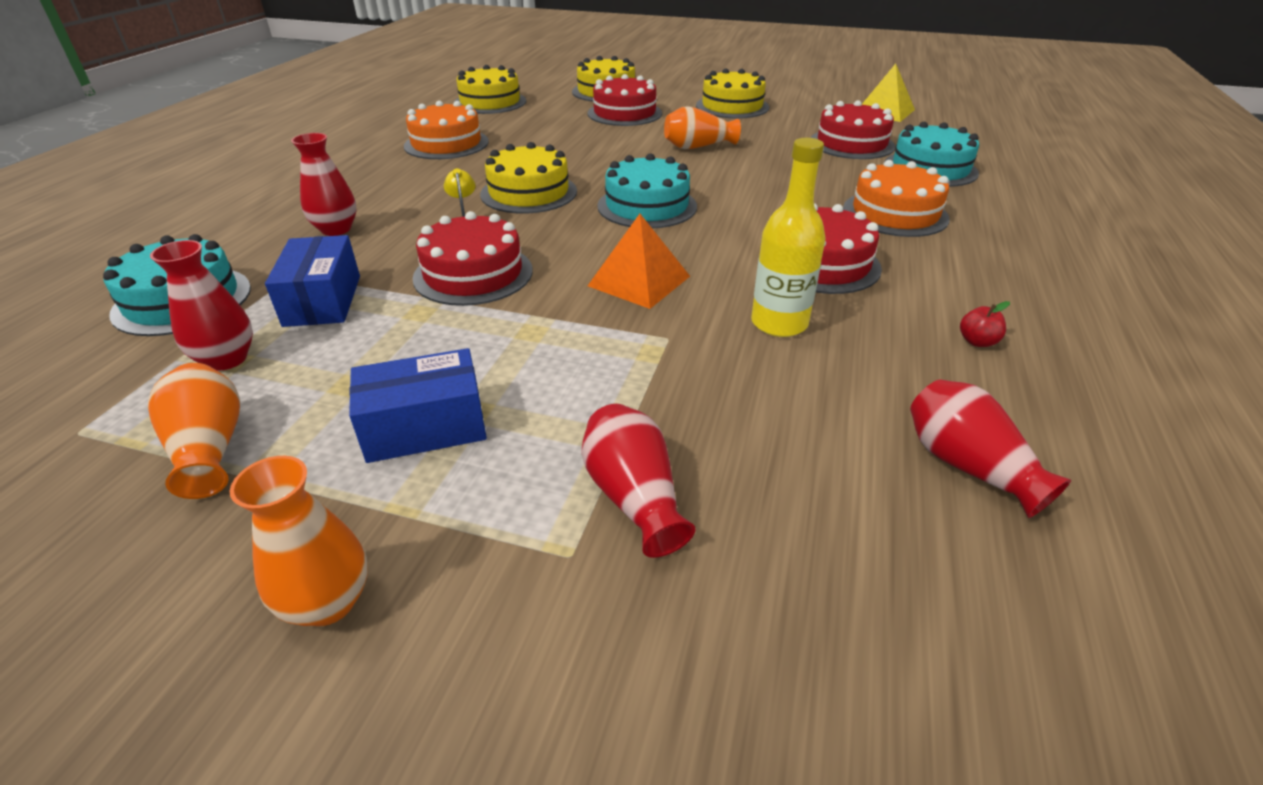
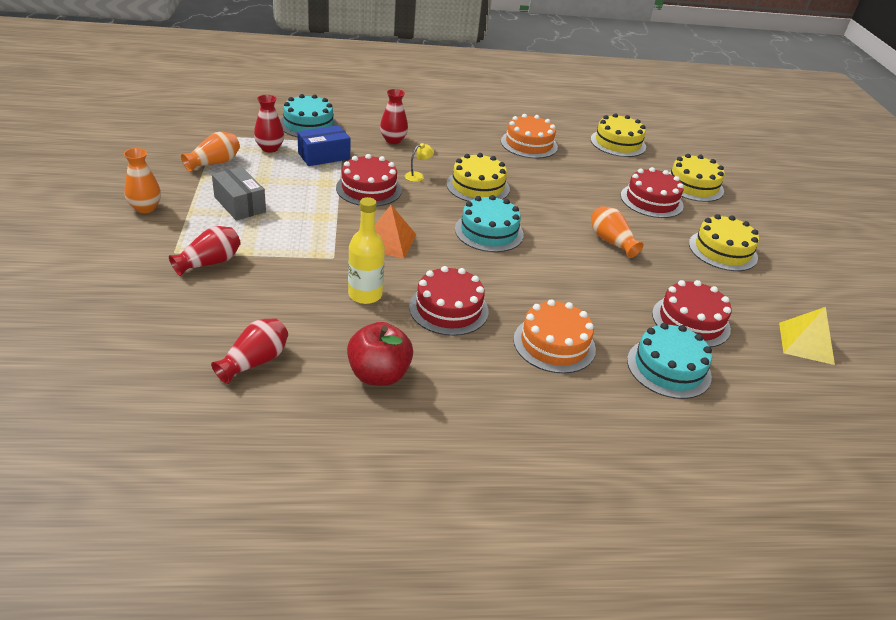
camera: 65 degrees right, 0 degrees up
(425, 427) = (240, 204): blue box -> grey box
(977, 341) = (379, 374): red apple -> red apple, size x2.38

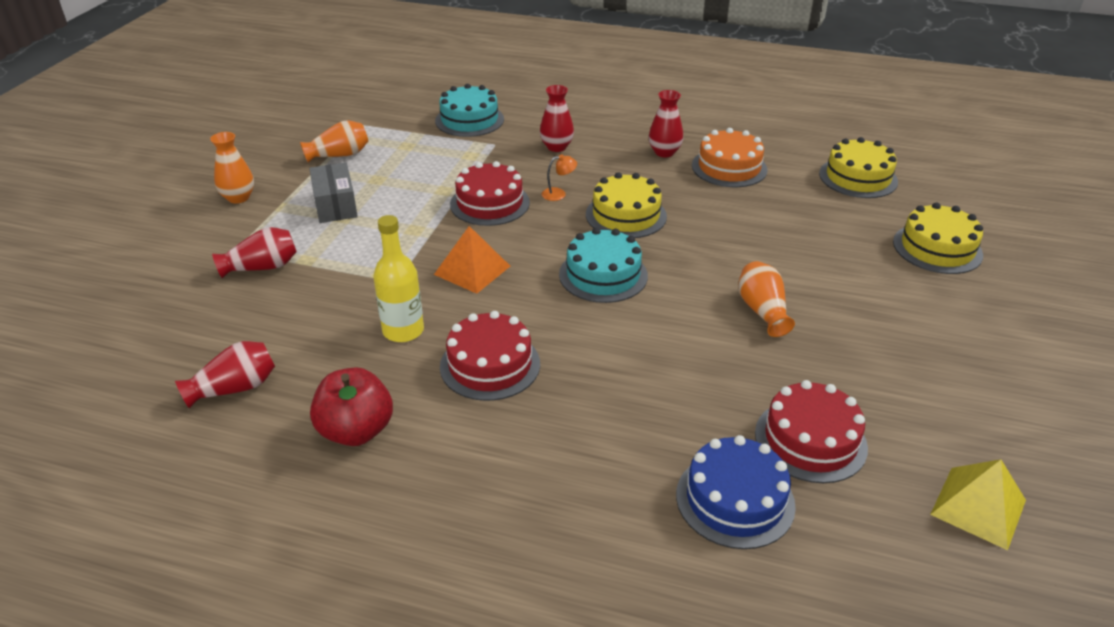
camera: 25 degrees right, 0 degrees up
(270, 148) = (409, 144): red vase -> red vase (664, 152)
(324, 156) = (463, 158): blue box -> none
(418, 176) = (559, 194): yellow lamp -> orange lamp
(554, 344) = (595, 435): orange cake -> none
(651, 200) = (858, 262): red cake -> none
(668, 368) = (735, 500): turquoise cake -> blue cake
(722, 250) = (925, 347): yellow cake -> none

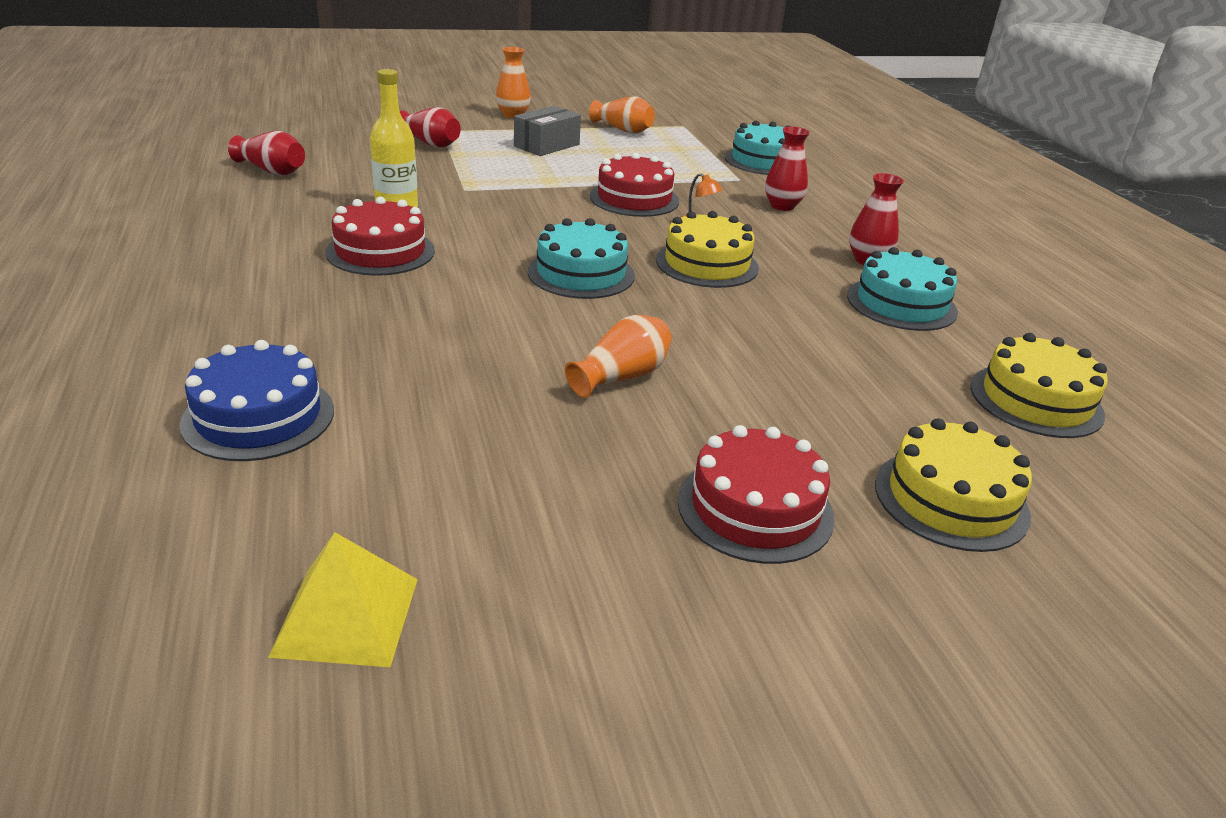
camera: 55 degrees right, 5 degrees down
(356, 431) = (250, 221): red apple -> none
(472, 270) = (516, 214): orange pyramid -> none
(729, 167) = (901, 303): orange cake -> turquoise cake
(810, 440) = (395, 451): red cake -> red cake (755, 508)

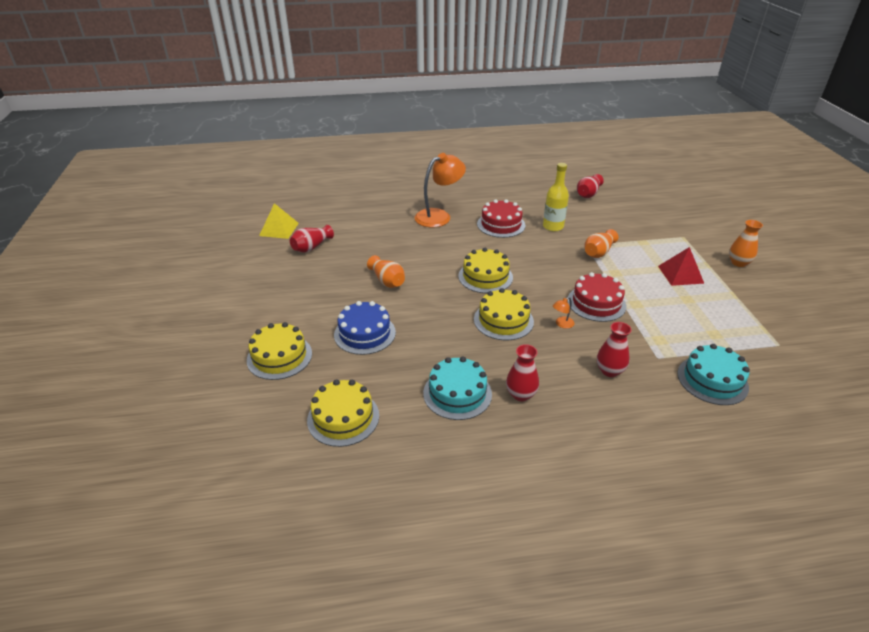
camera: 100 degrees right, 5 degrees up
(258, 416) = (374, 210): blue cake -> blue cake (365, 333)
(324, 318) = (439, 216): none -> orange lamp
(430, 143) = (656, 233): red vase -> red vase (311, 247)
(546, 145) = (680, 274): grey box -> red pyramid
(581, 273) = (485, 277): turquoise cake -> yellow cake
(623, 130) = (742, 310): orange vase -> orange vase (598, 252)
(755, 508) = (294, 303): red cake -> none

